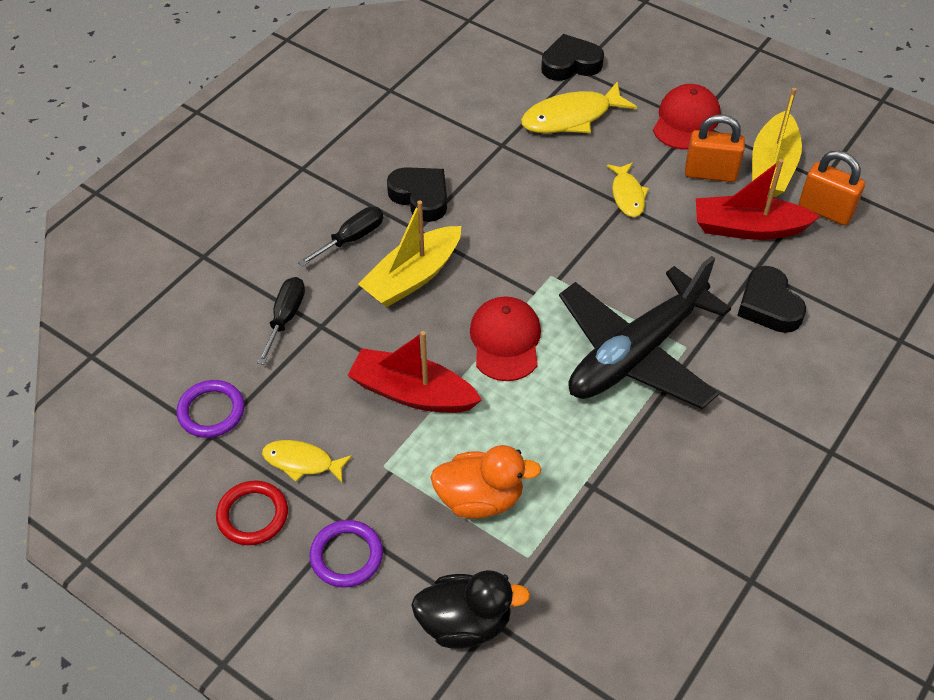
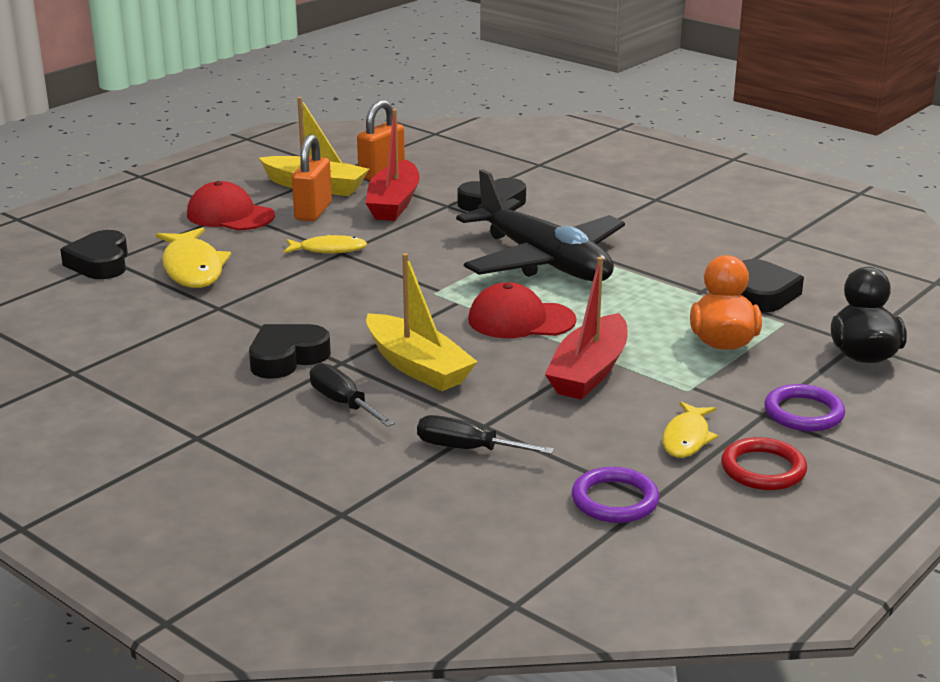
camera: 85 degrees left, 25 degrees down
(594, 543) = (763, 294): none -> black heart

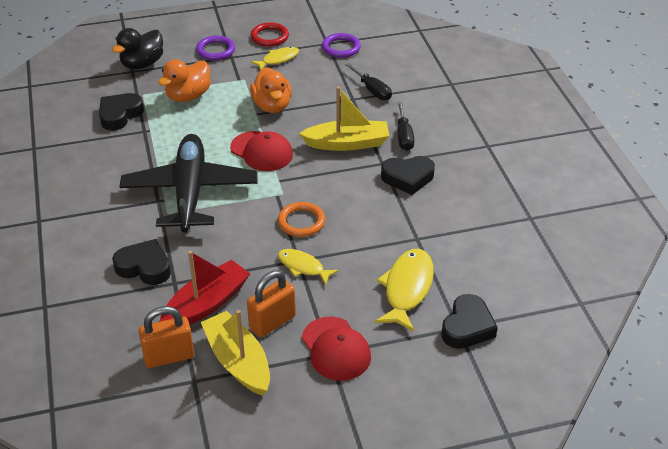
camera: 145 degrees left, 15 degrees up
(377, 278) = (301, 222): none -> orange ring
(417, 366) = (347, 143): yellow boat -> yellow boat turned 90 degrees clockwise
(589, 372) = (272, 106): red boat -> orange duck

